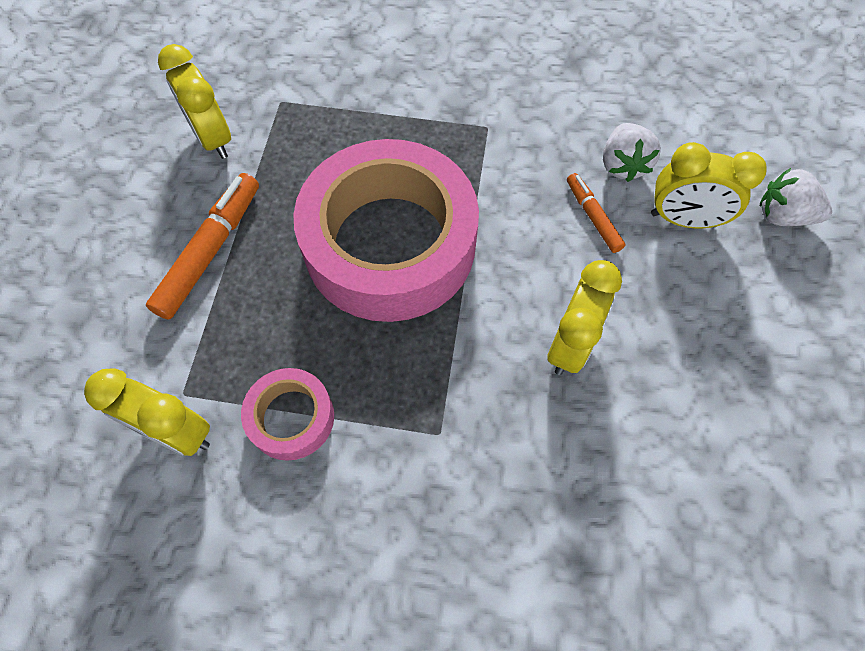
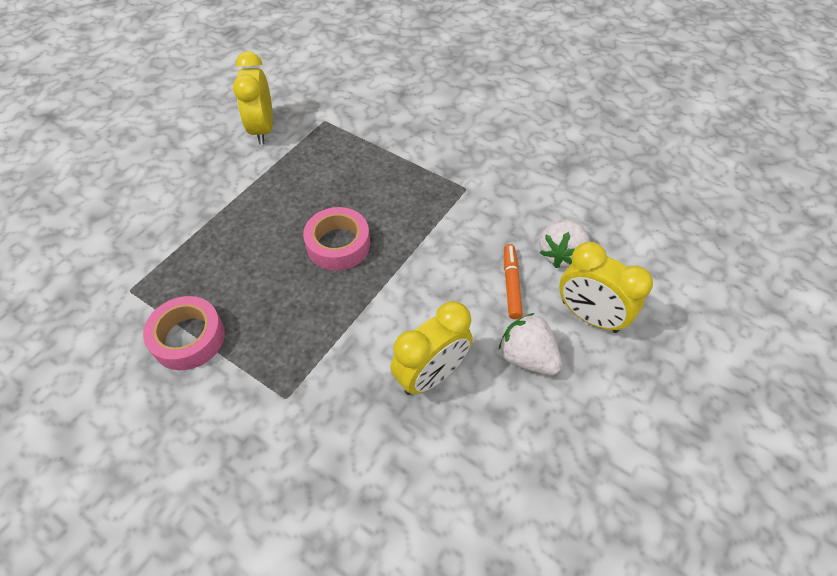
camera: 25 degrees right, 10 degrees down
(177, 432) = (108, 314): yellow clock -> none
(210, 251) = (211, 202): orange marker -> none
(390, 244) = (338, 244): pink tape -> pink tape, size x0.44
(782, 215) = (685, 348): white strawberry -> white strawberry (527, 357)

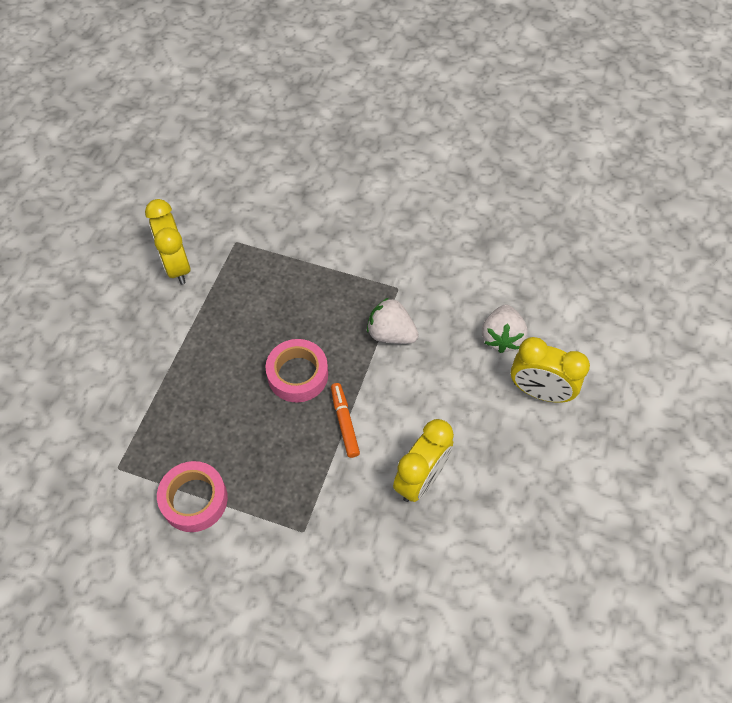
camera: 15 degrees left, 5 degrees up
(511, 284) = (465, 377): orange marker -> orange marker (344, 422)
(527, 357) = (496, 442): white strawberry -> white strawberry (391, 334)

